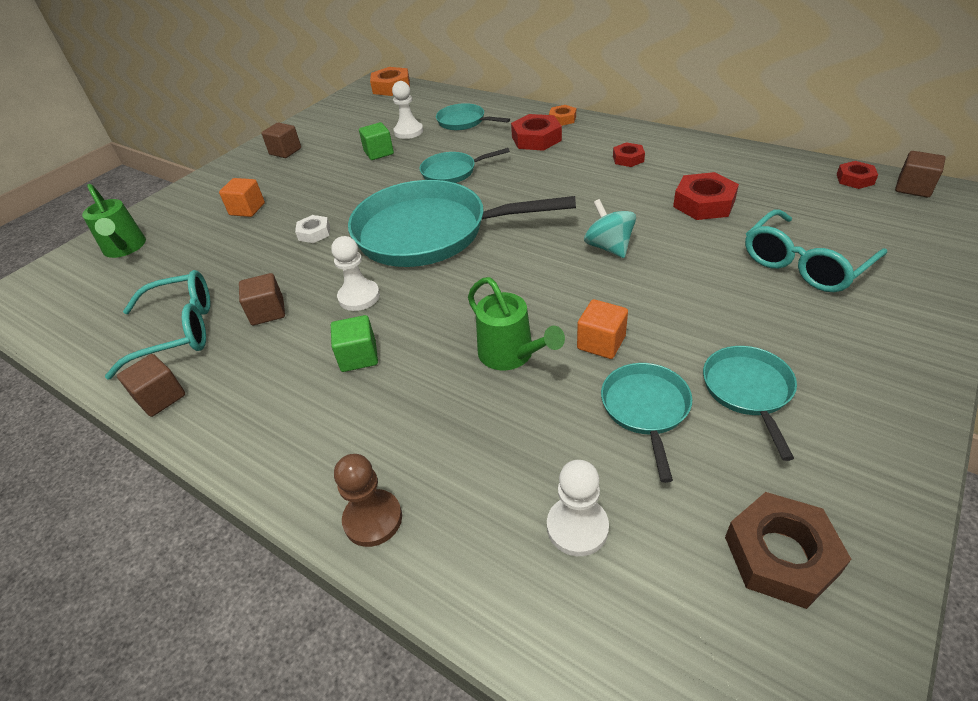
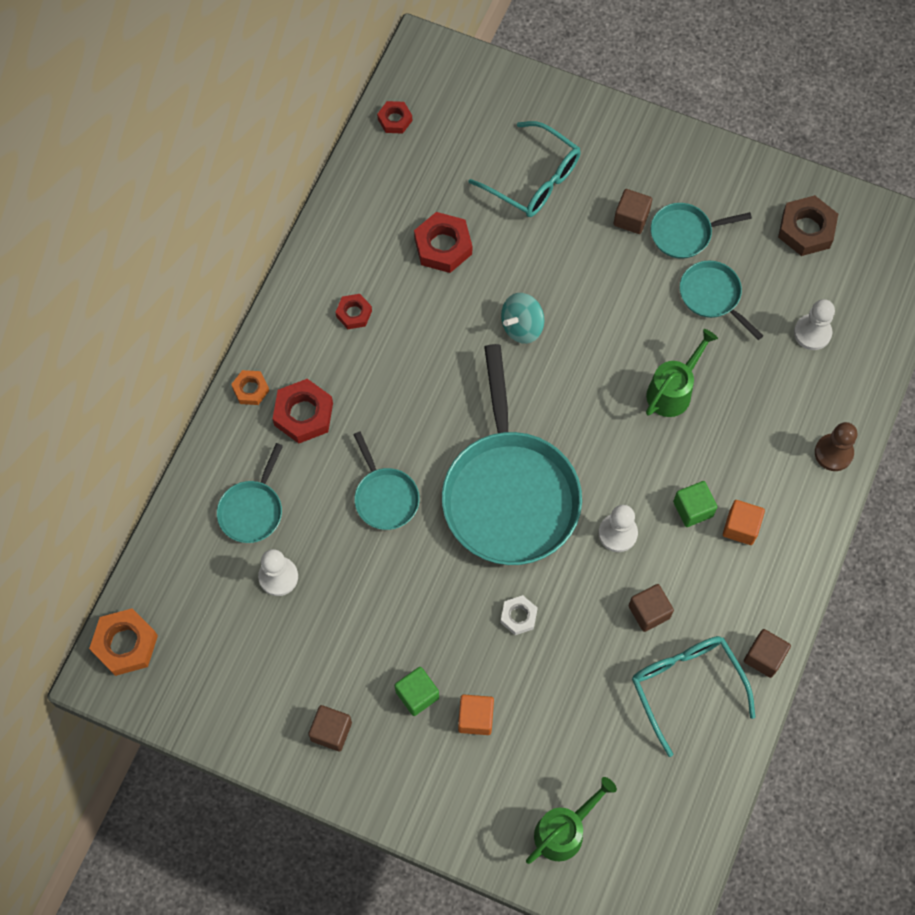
camera: 105 degrees left, 25 degrees up
(379, 153) = (336, 600): green cube -> green cube (417, 695)
(601, 343) = (650, 327): orange cube -> orange cube (741, 527)
(645, 409) = (712, 296): turquoise pan -> turquoise pan turned 60 degrees clockwise
(913, 188) = (409, 79): brown cube -> brown cube (631, 218)

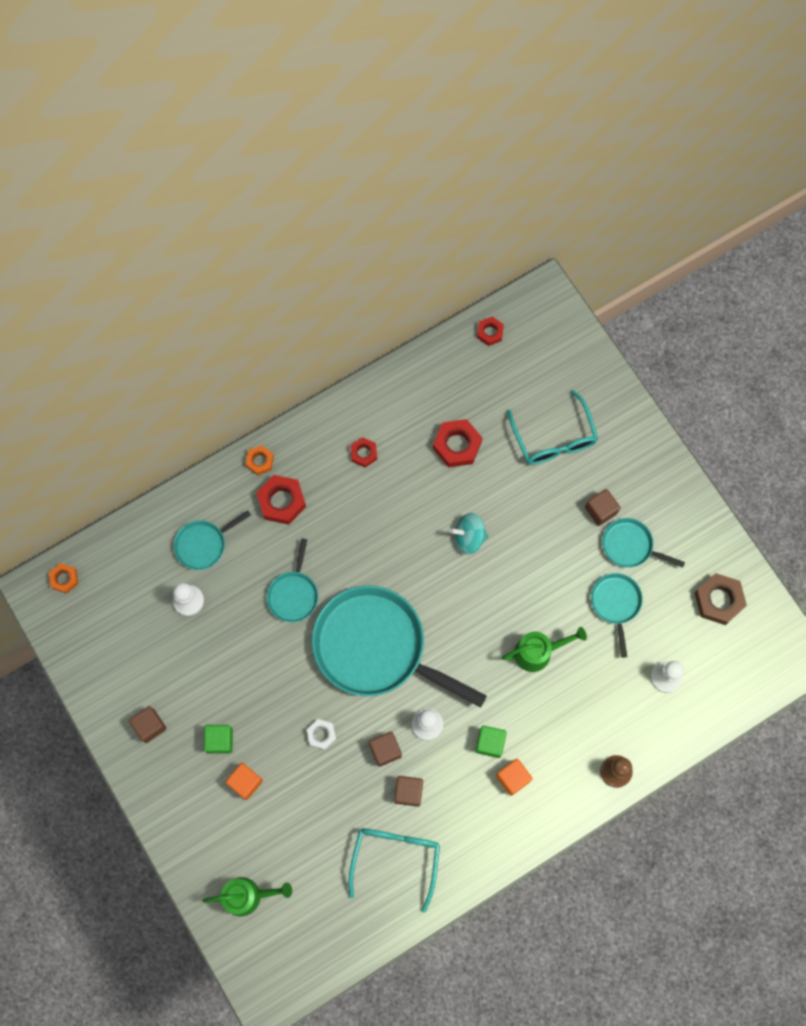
camera: 35 degrees right, 5 degrees up
(125, 644) = (64, 579): orange nut -> orange nut, size x0.59
(509, 493) = (376, 648): turquoise pan -> turquoise pan turned 90 degrees clockwise
(764, 657) = (462, 876): brown cube -> brown cube (385, 750)

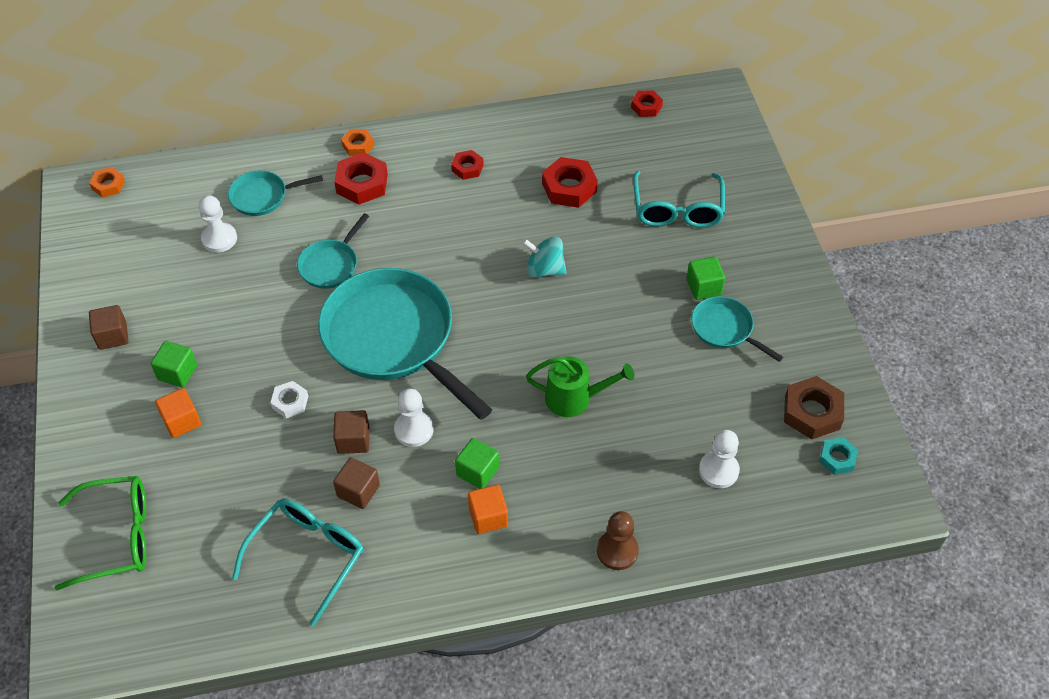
camera: 20 degrees right, 20 degrees down
(248, 895) = (118, 537): green watering can -> green glasses
(600, 510) = (703, 287): brown cube -> green cube
(616, 604) = (686, 379): turquoise pan -> none
(748, 635) = (837, 458): none -> turquoise nut

